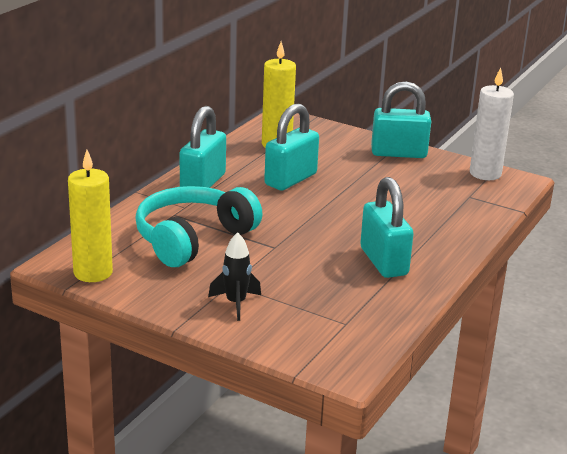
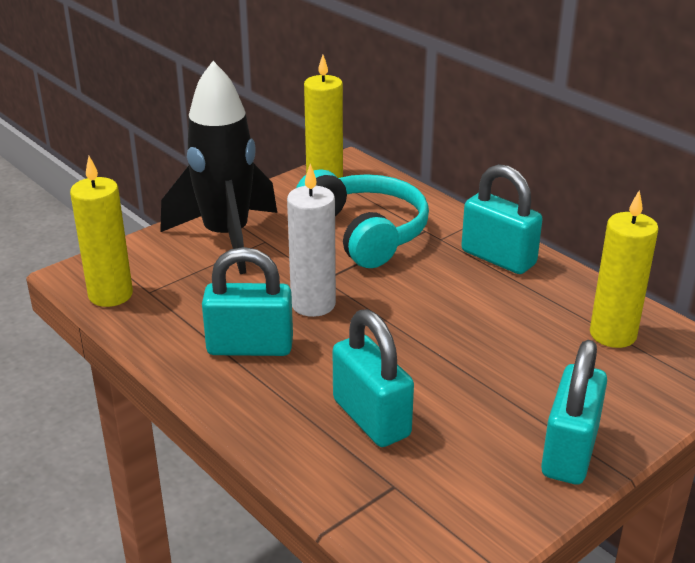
camera: 110 degrees right, 5 degrees up
(236, 303) = (226, 237): black rocket -> black rocket, size x2.25
(290, 179) = (494, 323): turquoise padlock -> turquoise padlock (371, 418)
(364, 341) = (110, 295): none -> yellow candle
(485, 173) = (471, 537): white candle -> white candle (313, 304)

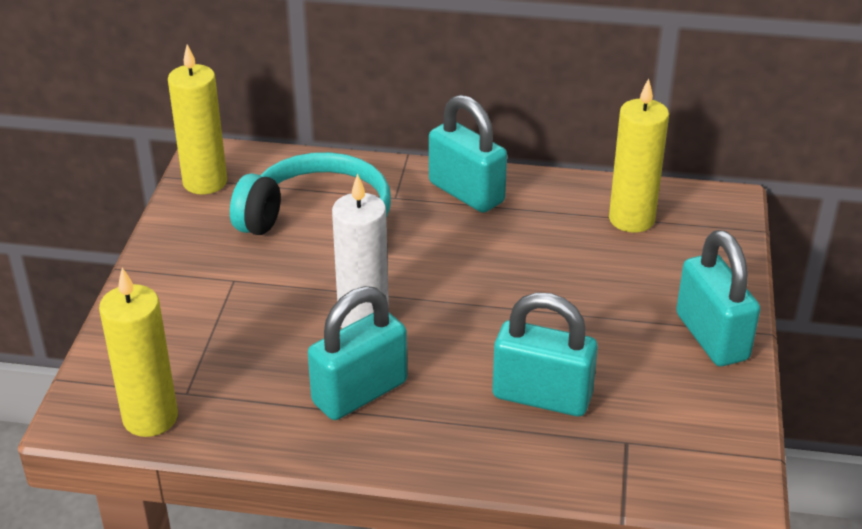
camera: 40 degrees left, 5 degrees up
(226, 237) = (190, 295): black rocket -> none
(498, 258) = (466, 192): turquoise padlock -> turquoise padlock turned 45 degrees clockwise

